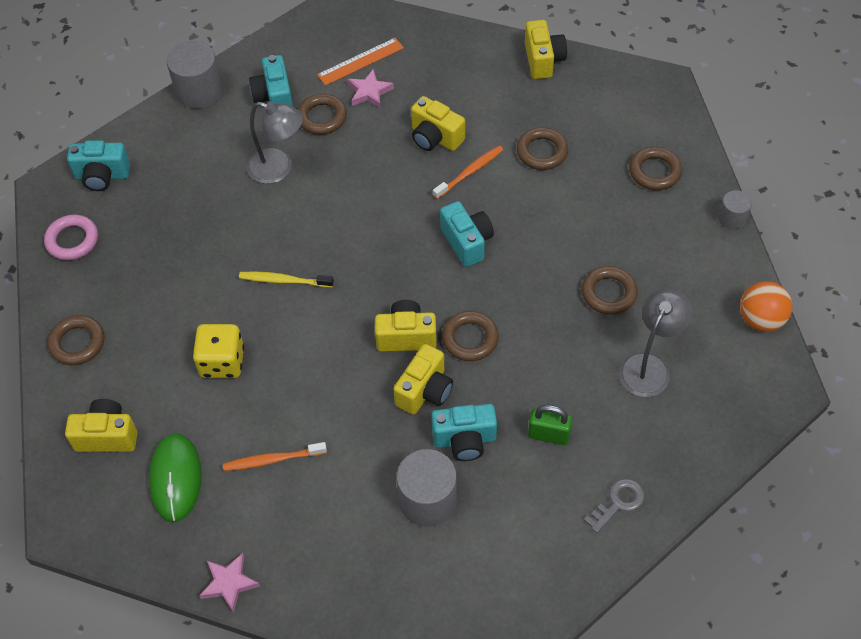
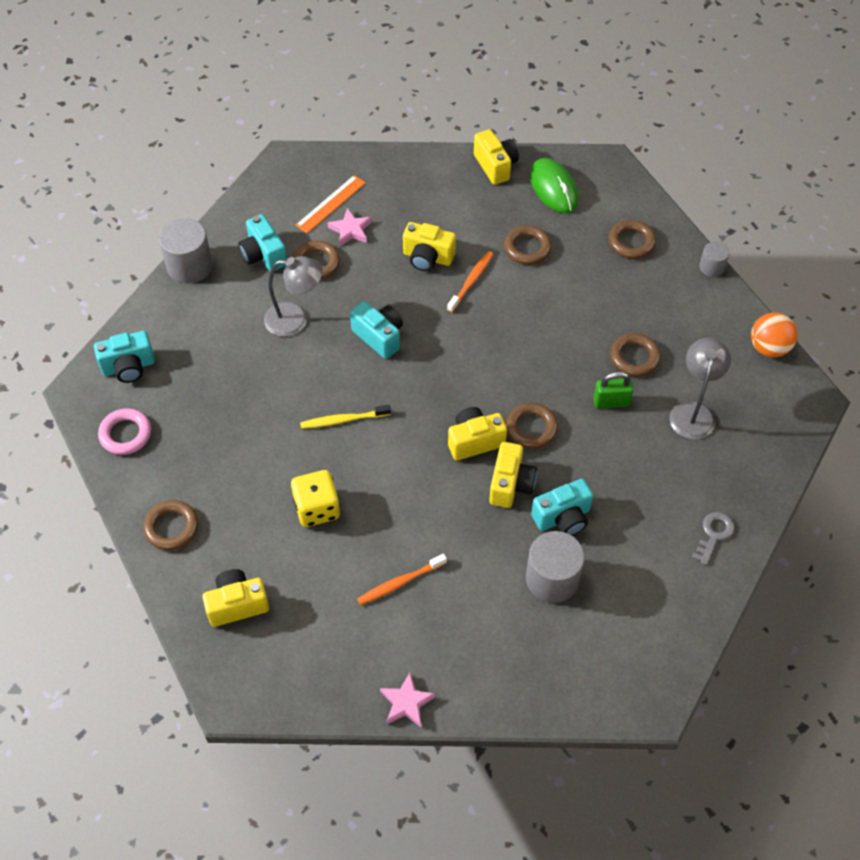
camera: 20 degrees left, 0 degrees up
(176, 478) = (318, 624): green mouse -> green mouse (553, 188)
(467, 242) = (494, 344): turquoise camera -> turquoise camera (379, 337)
(549, 435) = (632, 493): green padlock -> green padlock (611, 402)

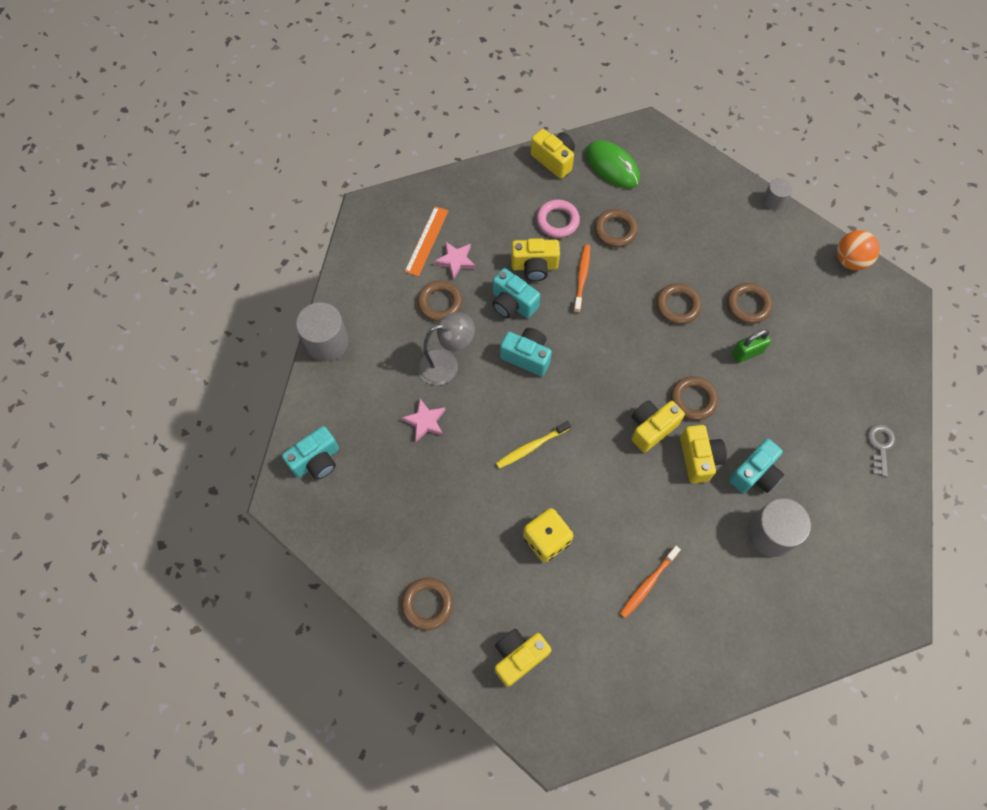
camera: 20 degrees left, 10 degrees up
(125, 434) = (344, 528): pink ring -> pink ring (557, 221)
(263, 255) = (389, 310): turquoise camera -> turquoise camera (512, 303)
(406, 702) = (702, 693): pink star -> pink star (425, 421)
(631, 242) = (699, 198): brown ring -> brown ring (677, 306)
(693, 412) = (816, 339): grey lamp -> none

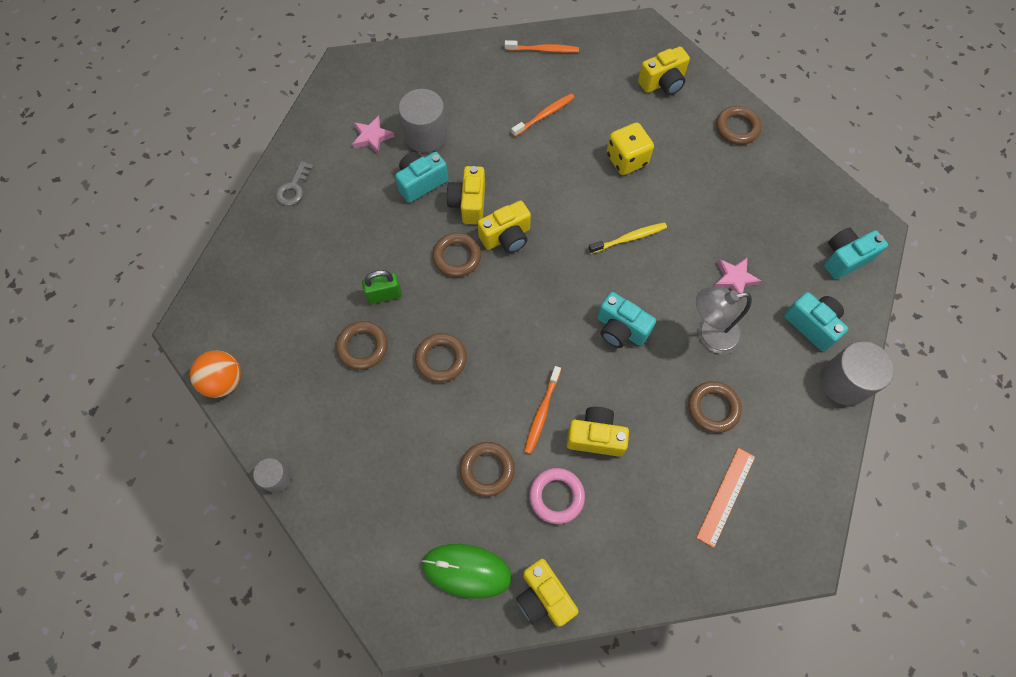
camera: 170 degrees left, 0 degrees up
(456, 261) = (691, 461): pink star -> pink star (372, 137)
(512, 303) = (628, 393): turquoise camera -> turquoise camera (812, 325)
(612, 166) = (467, 571): green mouse -> green mouse turned 45 degrees counterclockwise
(672, 684) = (543, 50): none -> orange toothbrush

